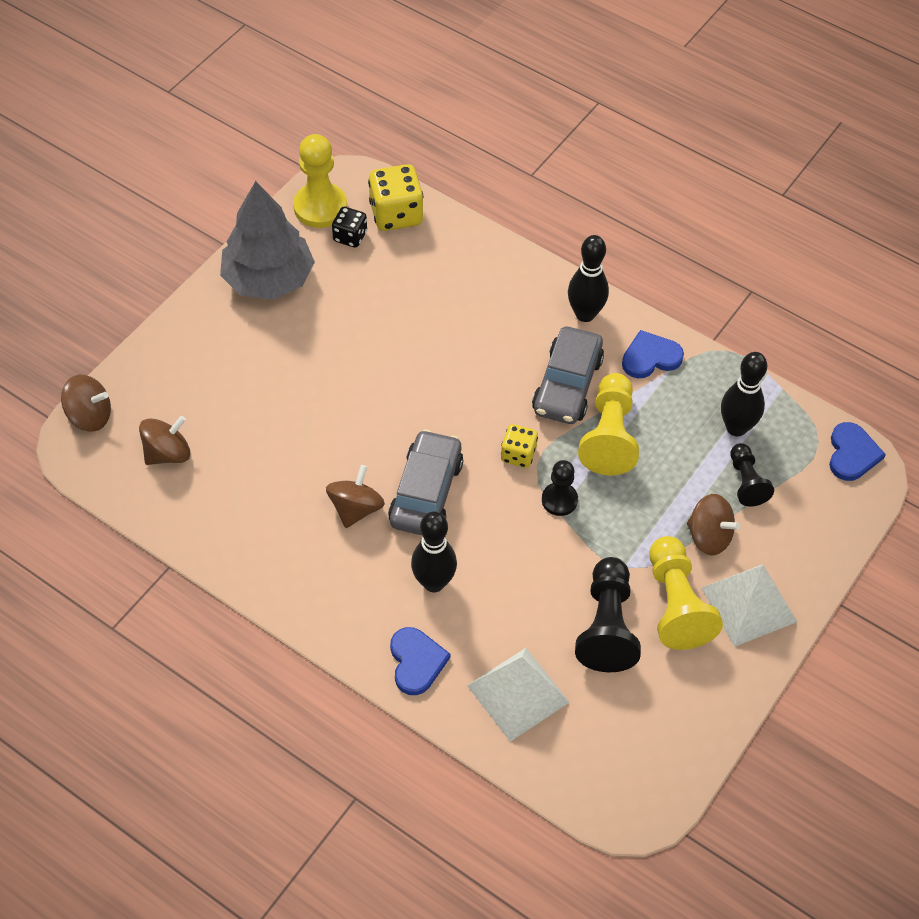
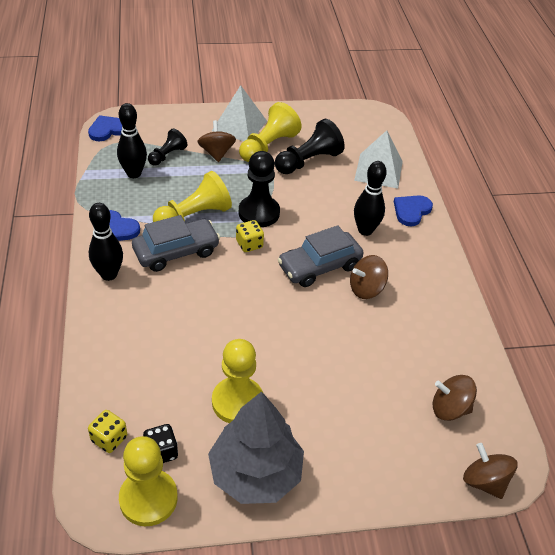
camera: 135 degrees left, 10 degrees down
(342, 312) = (237, 402): none -> yellow pawn
(396, 214) = (109, 439): yellow dice -> yellow dice, size x0.59
(559, 500) = (259, 213): black pawn -> black pawn, size x1.66

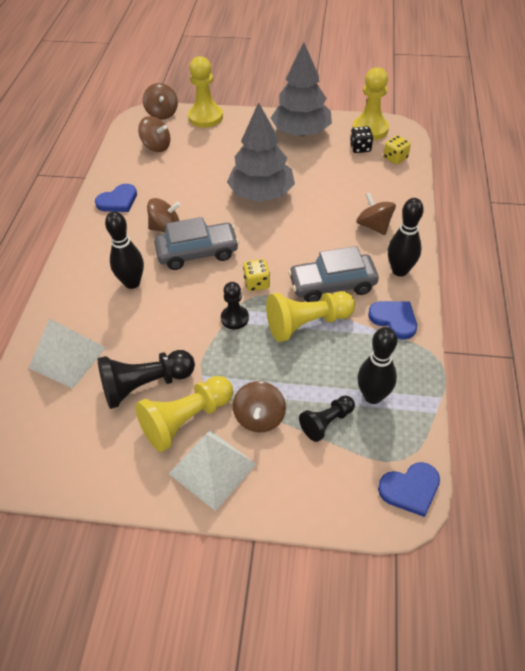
camera: 160 degrees left, 5 degrees up
(137, 323) = (374, 226): none -> brown spinning top
(237, 402) = (303, 167): yellow pawn -> yellow pawn (205, 117)
(259, 213) = (234, 318): black pawn -> black pawn, size x0.60
(278, 349) = (261, 194): none -> grey tree
(411, 211) = (69, 298): blue heart -> blue heart (118, 201)

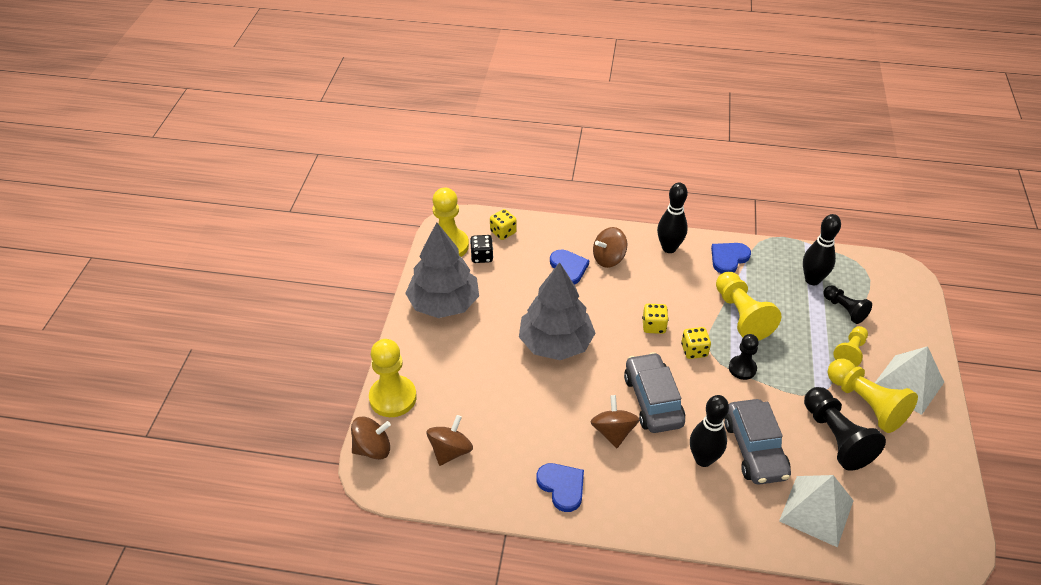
camera: 90 degrees left, 5 degrees down
(259, 417) = (850, 352): brown spinning top -> yellow pawn
(286, 256) = (653, 326): none -> yellow dice
(332, 285) = (691, 295): grey car -> grey car (754, 449)
(410, 489) = (889, 268): blue heart -> blue heart (568, 268)

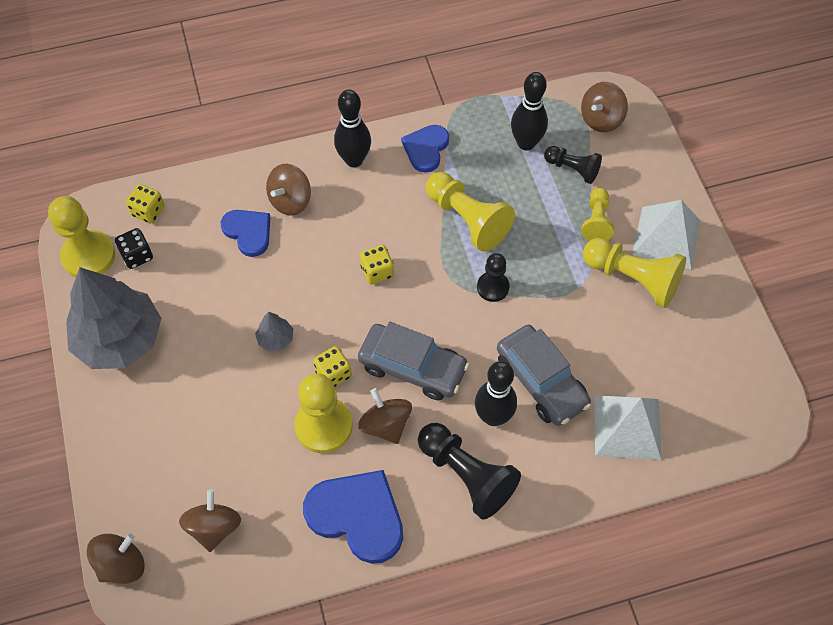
camera: 25 degrees left, 15 degrees up
(393, 398) = (115, 489): yellow pawn -> yellow pawn (323, 426)
(555, 343) = (275, 339): grey tree -> grey tree, size x0.41
(562, 487) = (357, 516): blue heart -> blue heart, size x1.61
(652, 400) = (413, 367): grey car -> grey car turned 150 degrees clockwise
(694, 350) = (433, 285): yellow dice -> yellow dice (333, 374)
(836, 437) = (617, 332): black pawn -> black pawn (466, 475)
(883, 283) = (601, 119): none -> brown spinning top

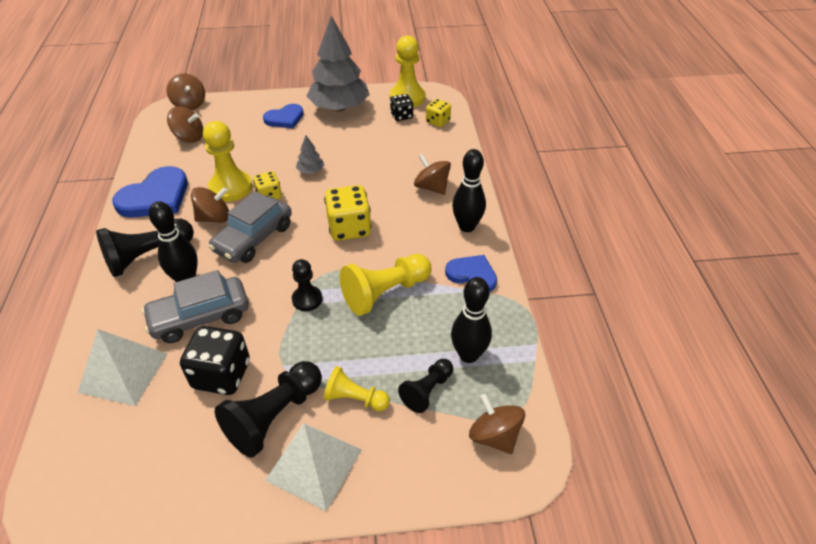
camera: 100 degrees right, 15 degrees down
(248, 232) = (407, 164): blue heart -> blue heart (285, 118)
(377, 271) = (349, 228): yellow dice -> yellow dice, size x1.69
(604, 336) = (221, 375): none -> black dice
(633, 279) = (274, 416): yellow pawn -> black pawn

